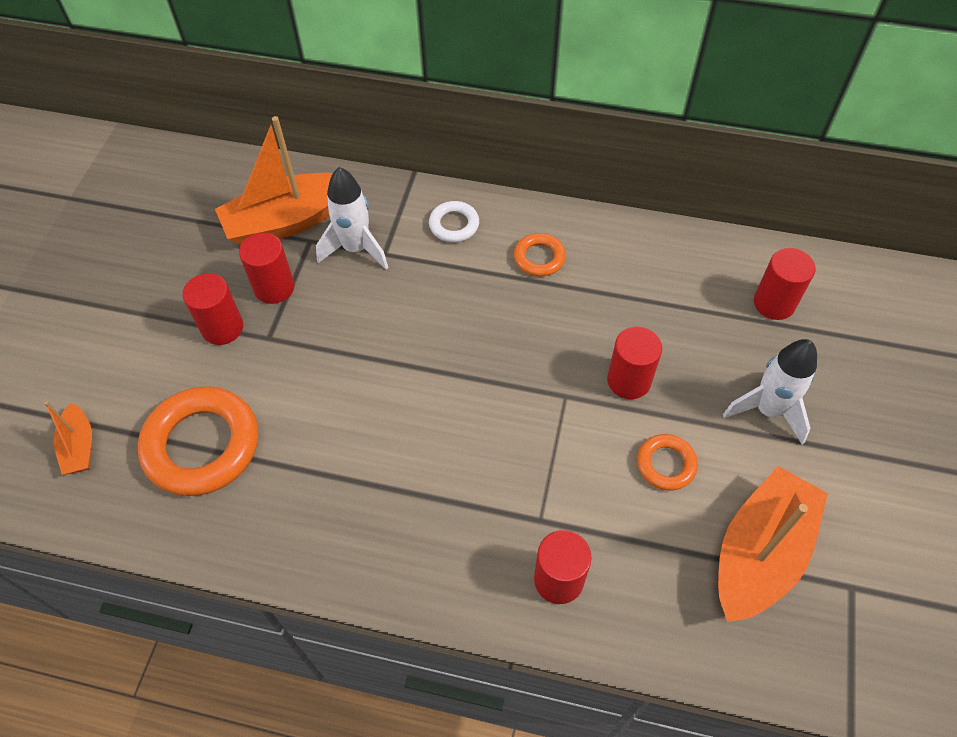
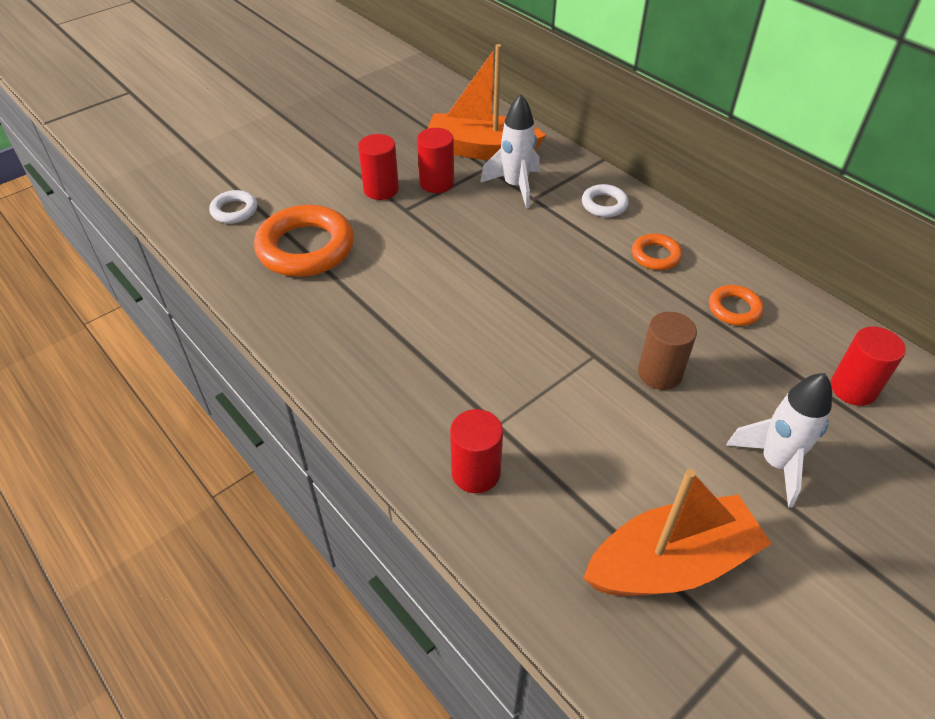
camera: 35 degrees right, 10 degrees down
(79, 446) = (234, 210): orange boat -> white ring
(629, 381) = (659, 373): red cylinder -> brown cylinder
(666, 464) = (640, 448): orange ring -> orange ring (734, 309)

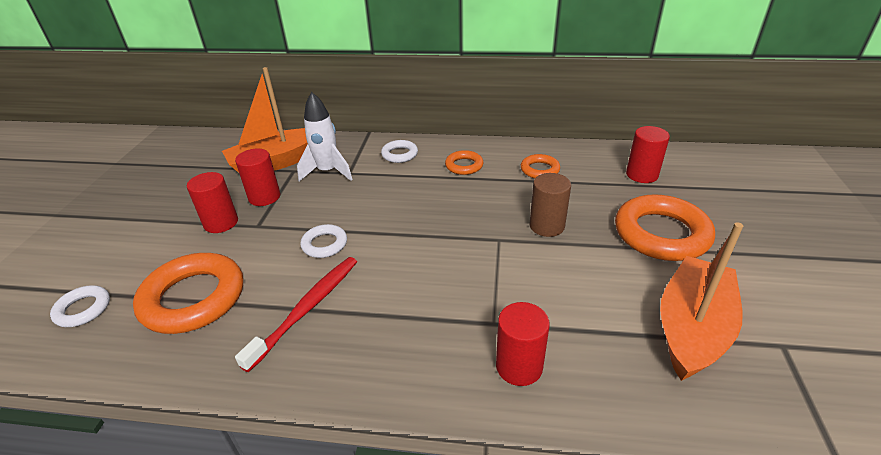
camera: 40 degrees left, 10 degrees down
(372, 310) = (307, 308): none -> red toothbrush
(439, 261) = (324, 244): none -> white ring
(775, 463) = (661, 234): white rocket -> orange ring

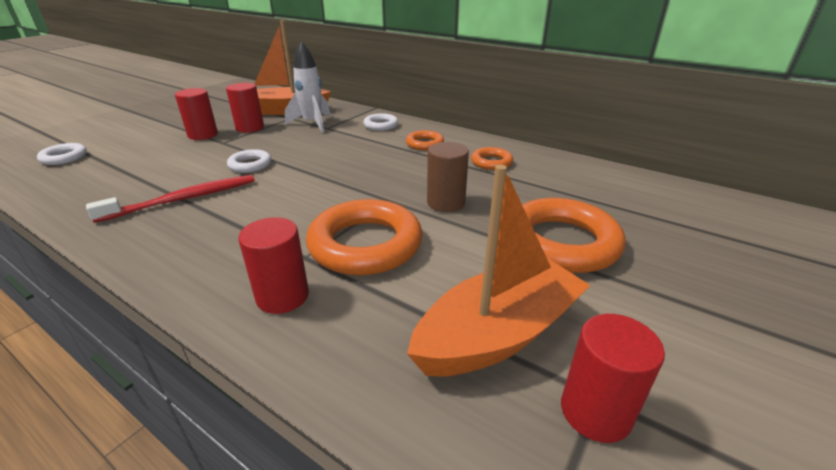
camera: 25 degrees right, 5 degrees down
(193, 298) = (127, 171): orange ring -> orange ring (365, 244)
(642, 175) = (597, 191): red cylinder -> red cylinder (595, 411)

